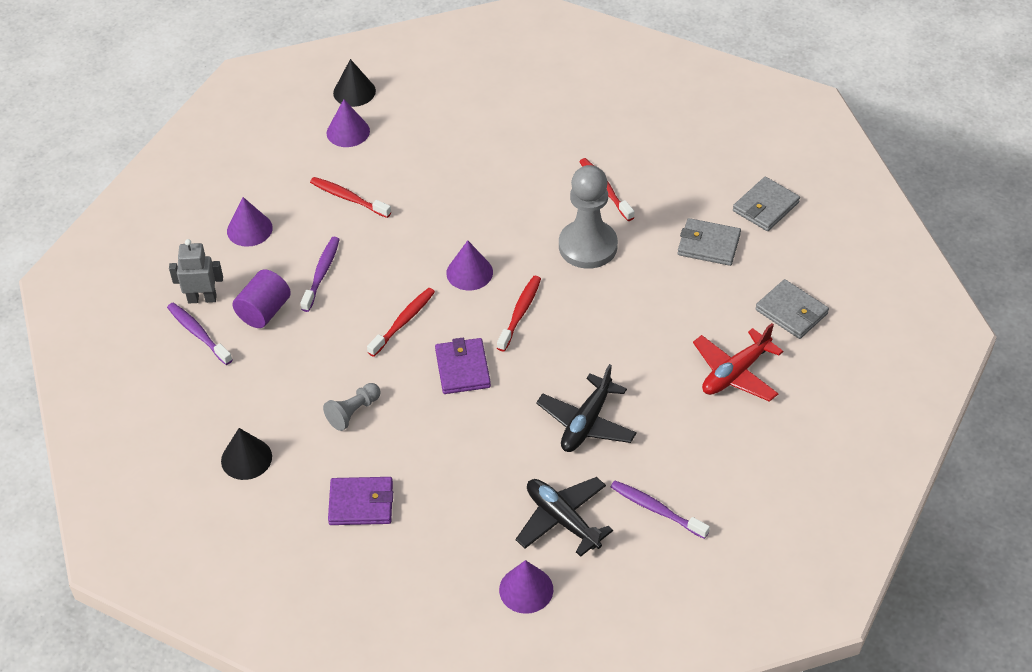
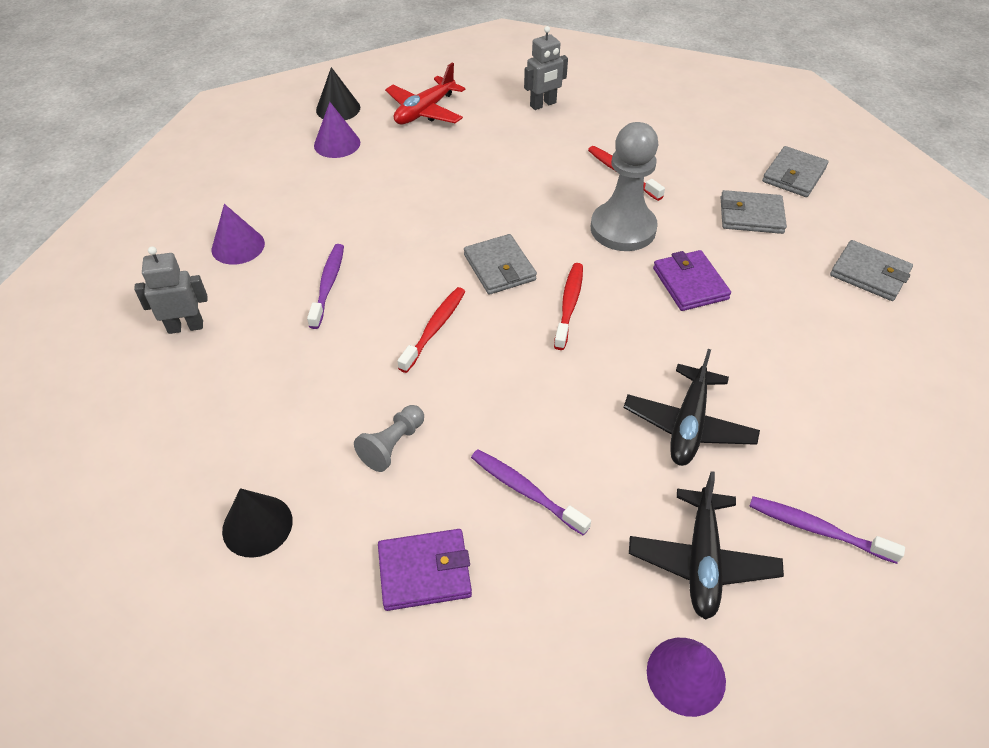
camera: 10 degrees left, 0 degrees up
(198, 333) = (182, 368): purple toothbrush -> purple toothbrush (525, 491)
(264, 311) = (263, 334): purple cylinder -> none
(348, 198) = (347, 205): red toothbrush -> none
(462, 368) = (518, 375): purple wallet -> purple wallet (690, 283)
(469, 272) = (499, 267): purple cone -> grey wallet
(551, 105) = (543, 104): none -> grey robot
(562, 520) = (702, 560): black plane -> black plane turned 120 degrees counterclockwise
(735, 373) = (839, 346): red plane -> red plane (425, 111)

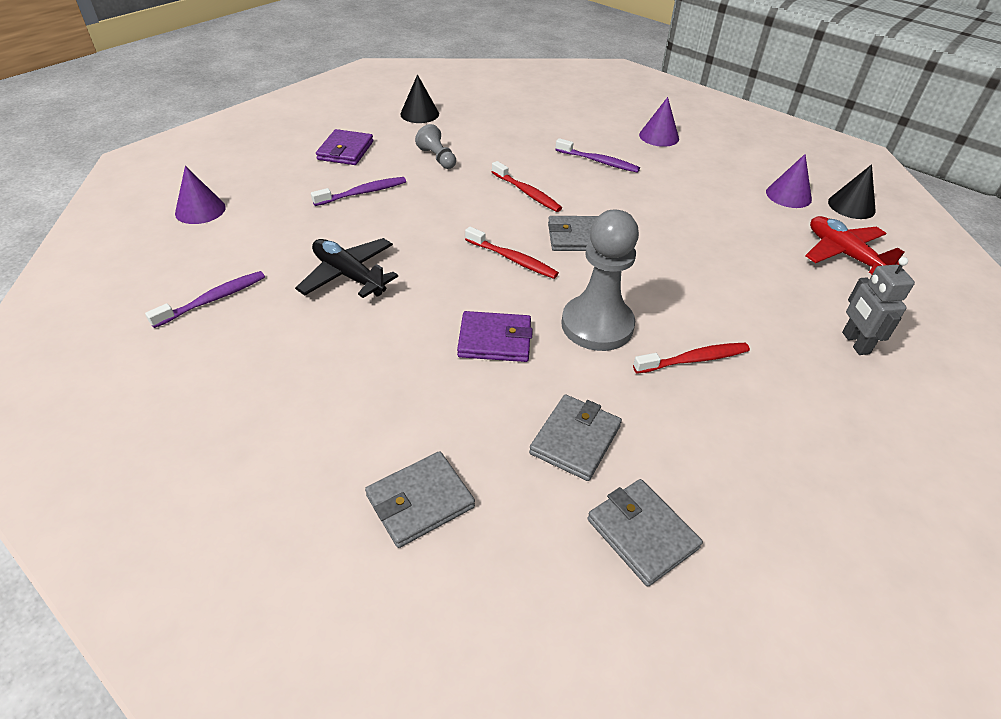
camera: 110 degrees right, 5 degrees down
(185, 327) = (585, 112): grey robot -> none
(702, 560) = (250, 241): black plane -> none

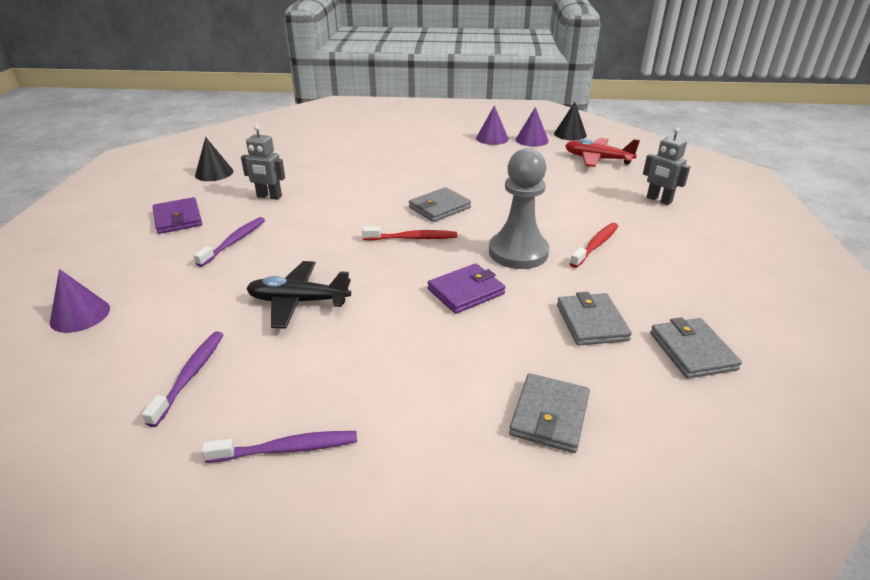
camera: 35 degrees left, 10 degrees down
(437, 158) = (269, 197): grey pawn -> grey robot
(527, 193) = (369, 195): red toothbrush -> none
(598, 162) = (395, 159): purple toothbrush -> purple toothbrush (287, 449)
(642, 533) = (692, 351): grey wallet -> grey wallet turned 60 degrees clockwise
(659, 136) = (415, 133): purple cone -> purple cone (492, 138)

